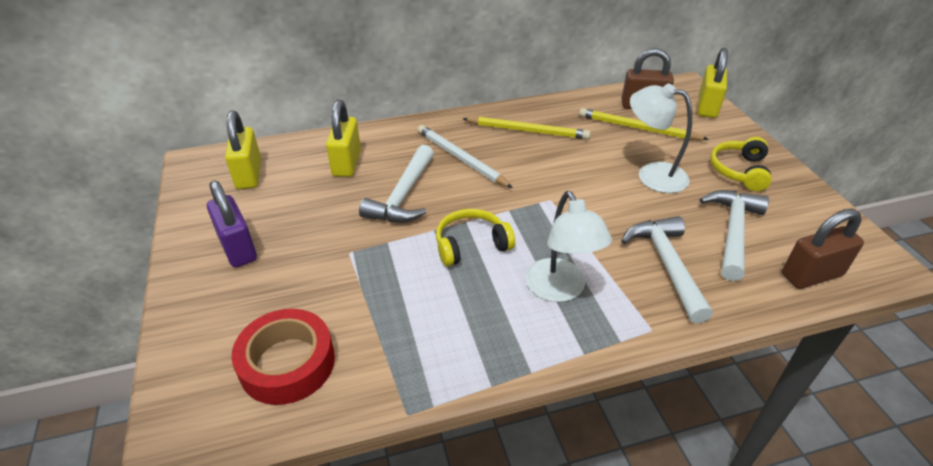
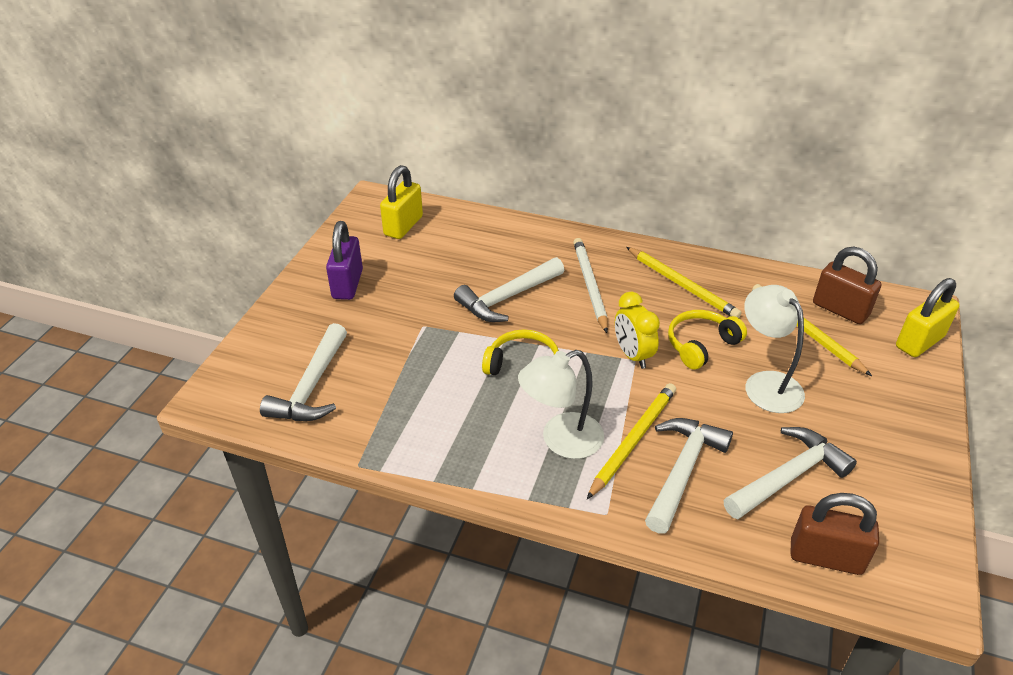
camera: 35 degrees right, 0 degrees up
(287, 363) = (311, 386): red tape -> white hammer
(347, 163) = (487, 248): yellow padlock -> none
(545, 196) = (632, 355): none -> yellow clock
(560, 290) = (561, 440): white lamp -> white lamp turned 45 degrees clockwise
(611, 261) = (633, 440): none -> yellow pencil
(739, 171) = (872, 424): yellow headphones -> yellow headphones (701, 345)

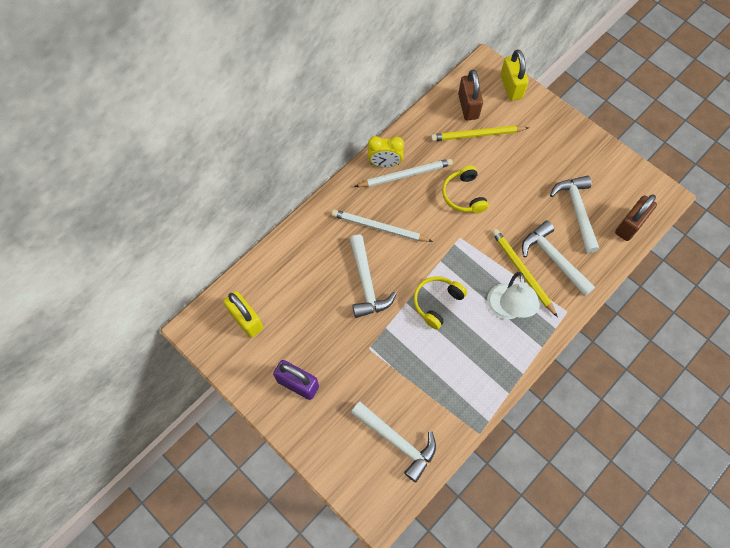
camera: 65 degrees left, 25 degrees up
(632, 355) = (455, 236): yellow clock -> yellow clock (385, 164)
(682, 285) = (405, 175): yellow pencil -> white pencil
(766, 383) = (509, 181): white lamp -> none
(840, 310) = (468, 106): brown padlock -> brown padlock turned 75 degrees counterclockwise

